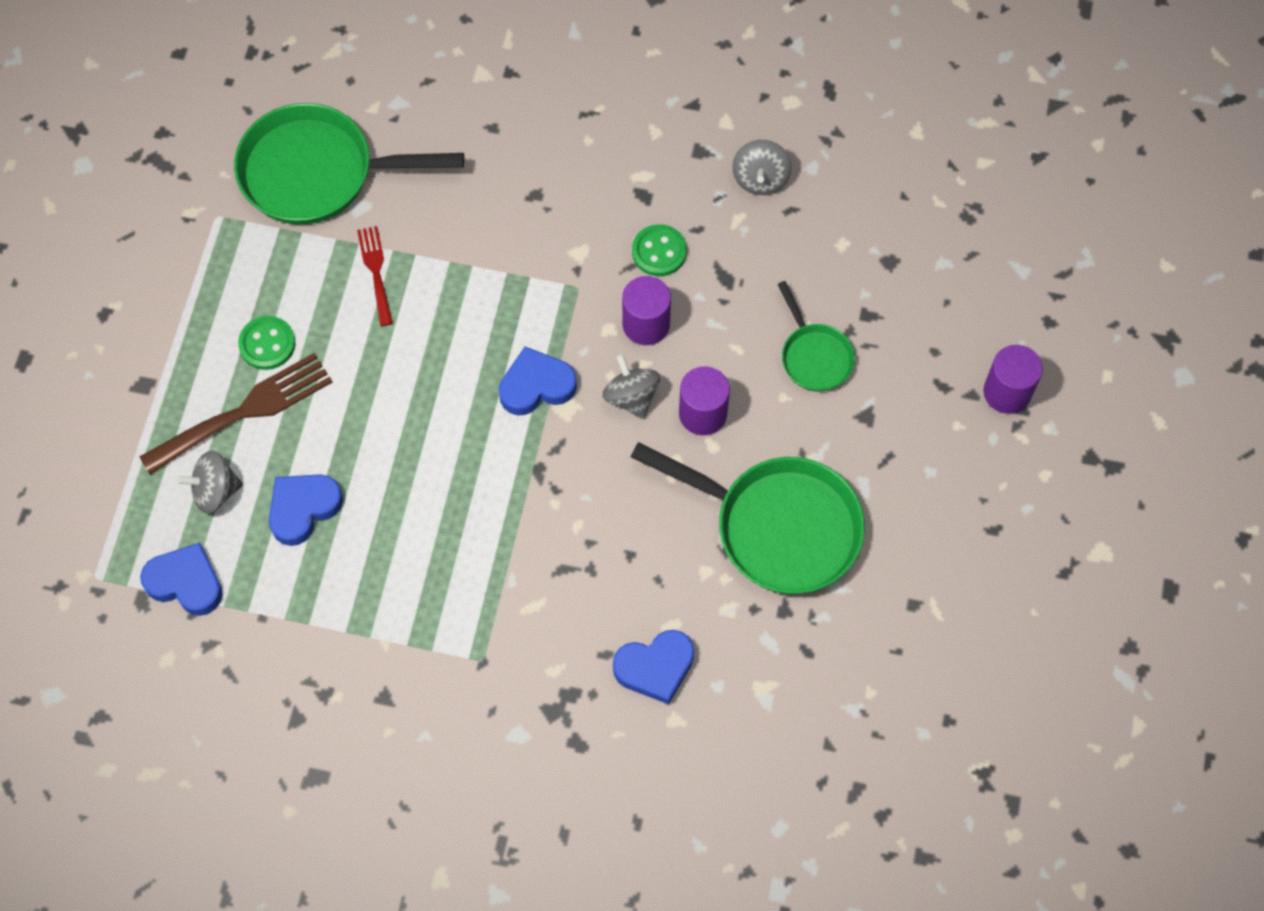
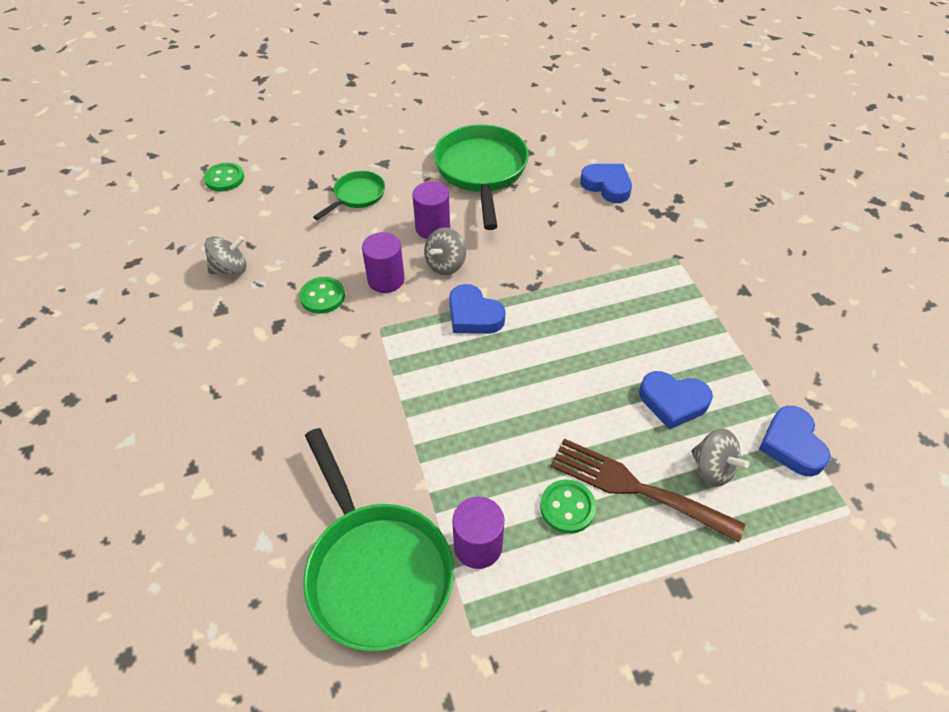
camera: 120 degrees left, 15 degrees down
(375, 271) = (447, 464): red fork -> none
(937, 222) = (224, 178): none -> green button
(1007, 392) = (330, 119): purple cylinder -> purple cylinder (478, 545)

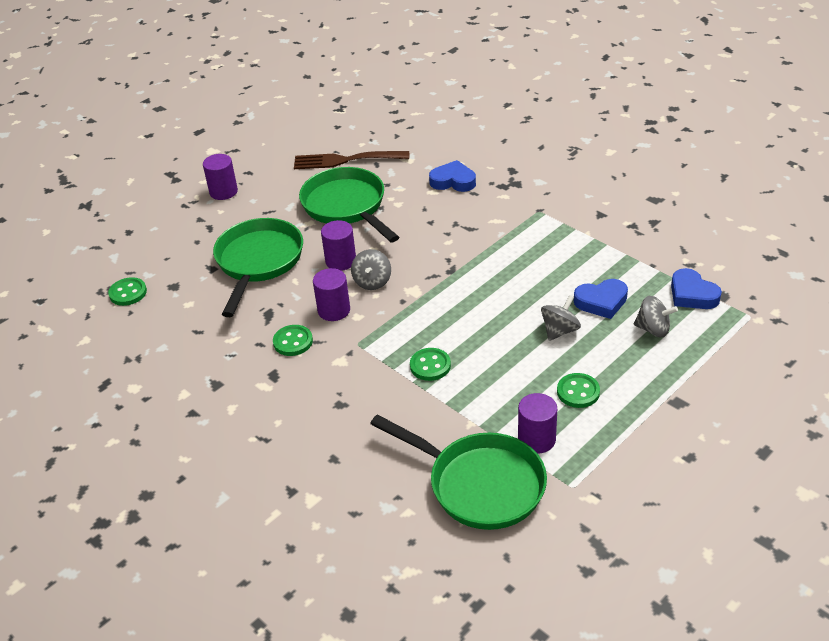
camera: 25 degrees left, 10 degrees down
(230, 269) = (197, 354): grey spinning top -> grey spinning top (559, 331)
(357, 196) = (258, 262): green pan -> green pan, size x1.91
(382, 111) = (223, 192): none -> purple cylinder
(432, 390) = (430, 366): none -> green button
(473, 315) = (422, 306): blue heart -> none
(635, 488) = (613, 361): brown fork -> brown fork (345, 160)

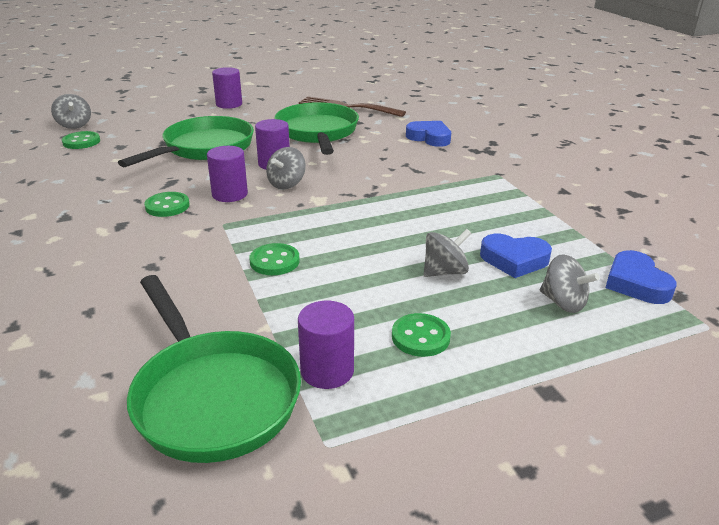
camera: 20 degrees right, 10 degrees down
(94, 273) = (74, 125): none -> grey spinning top

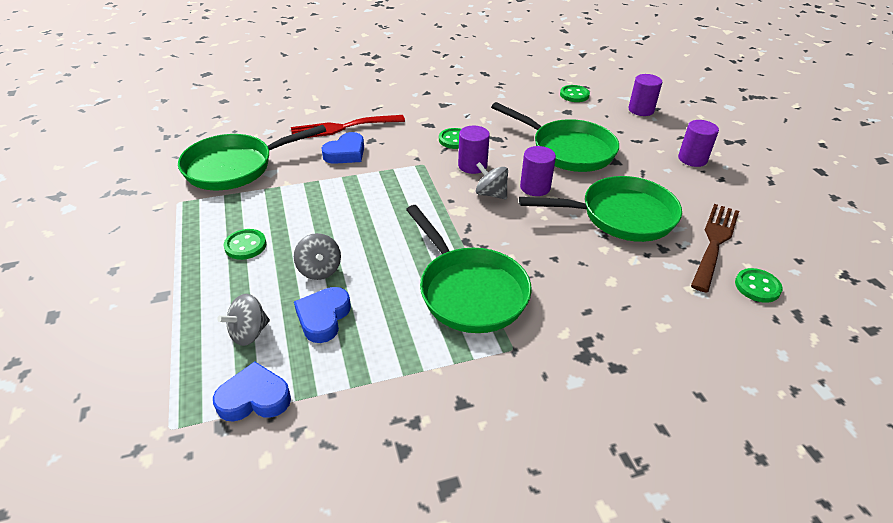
camera: 95 degrees right, 10 degrees up
(74, 125) = (610, 88): grey spinning top -> none
(103, 296) = (342, 127): none -> red fork
(274, 261) = (362, 187): green button -> green button (757, 287)
(327, 371) = (234, 205): purple cylinder -> purple cylinder (641, 110)
(429, 138) = (623, 305): blue heart -> blue heart (346, 153)
(441, 191) = (469, 291): none -> green pan

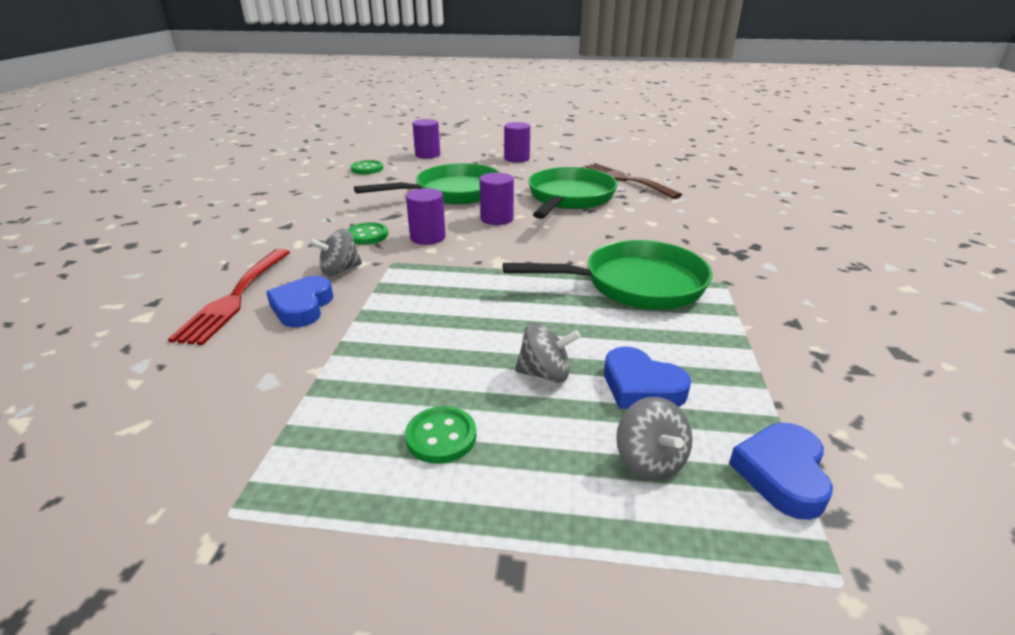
camera: 65 degrees left, 10 degrees down
(235, 167) = (203, 419): green pan -> none
(346, 153) = (302, 307): blue heart -> blue heart turned 150 degrees counterclockwise
(491, 194) = (487, 240): grey spinning top -> grey spinning top (340, 270)
(757, 287) = (680, 182): green button -> none

